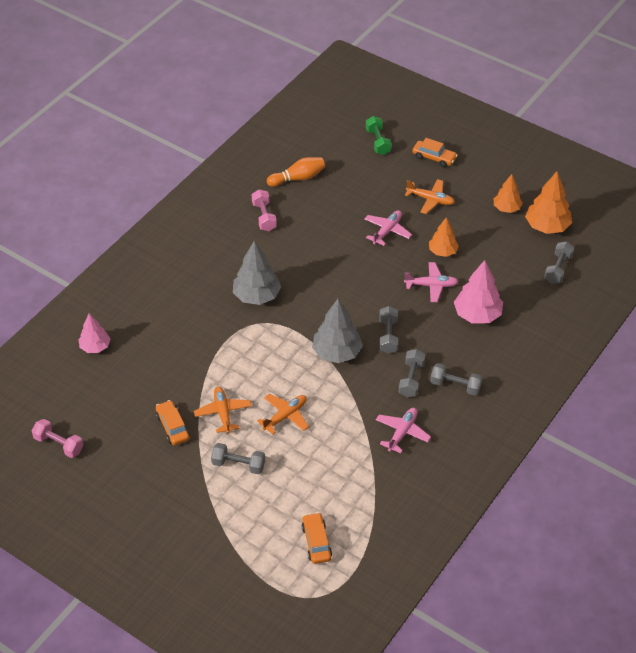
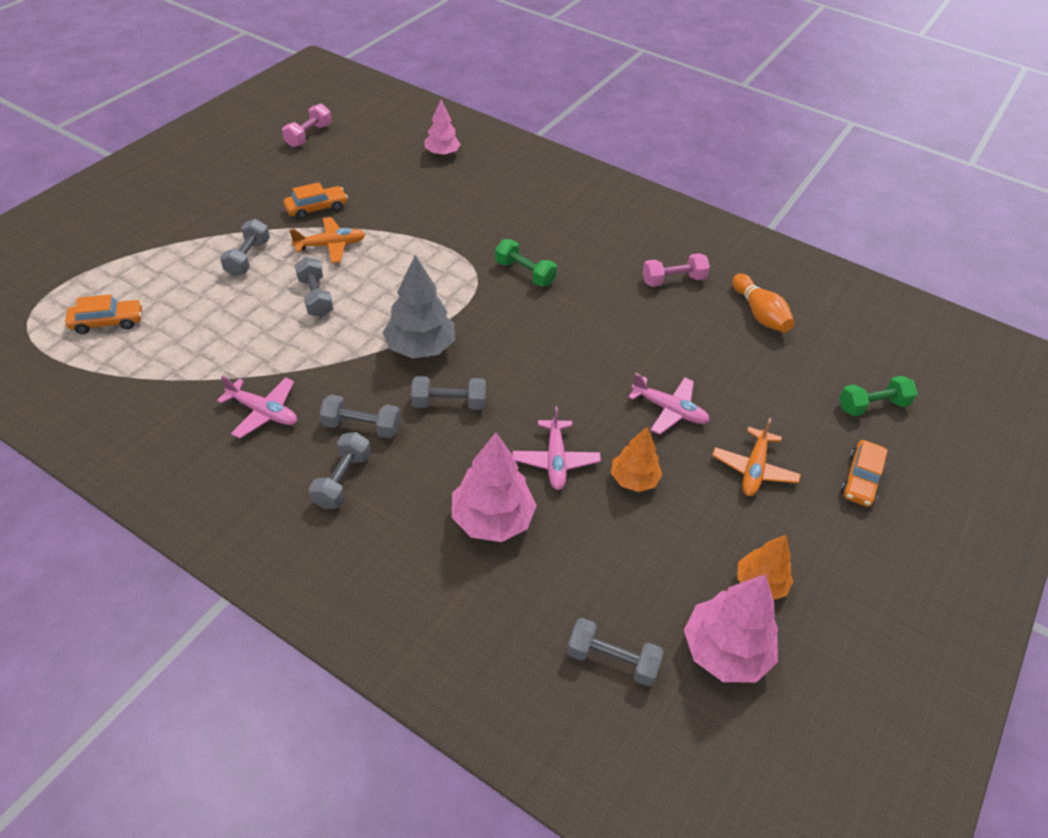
camera: 85 degrees right, 0 degrees up
(256, 296) = (524, 273): grey tree -> green dumbbell
(285, 416) = (315, 297): orange plane -> grey dumbbell
(547, 226) = (725, 651): orange tree -> pink tree

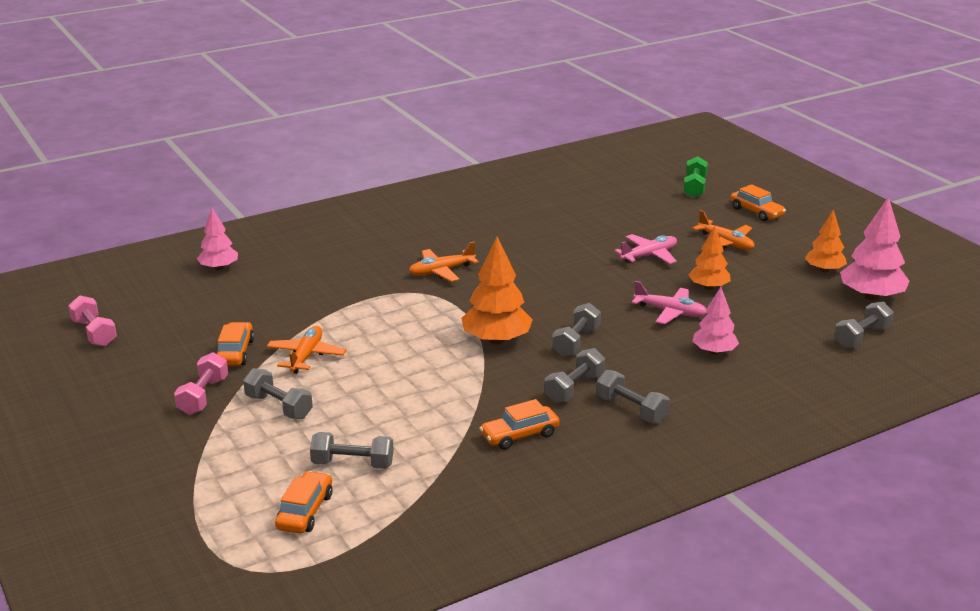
camera: 60 degrees left, 20 degrees down
(263, 412) = (519, 435): pink plane -> orange car
(315, 297) = (379, 379): grey dumbbell -> grey dumbbell (352, 464)
(420, 347) = (496, 340): grey tree -> orange tree
(492, 519) = (714, 352): pink tree -> pink tree, size x0.63
(524, 273) = (441, 271): green dumbbell -> orange plane
(673, 280) = (508, 214): pink dumbbell -> pink dumbbell (203, 396)
(759, 314) = (574, 195): orange bowling pin -> none

